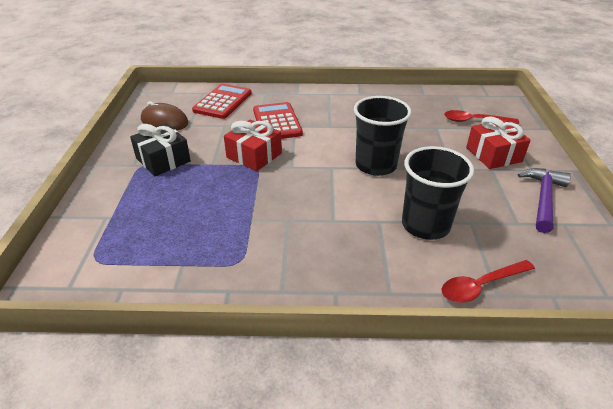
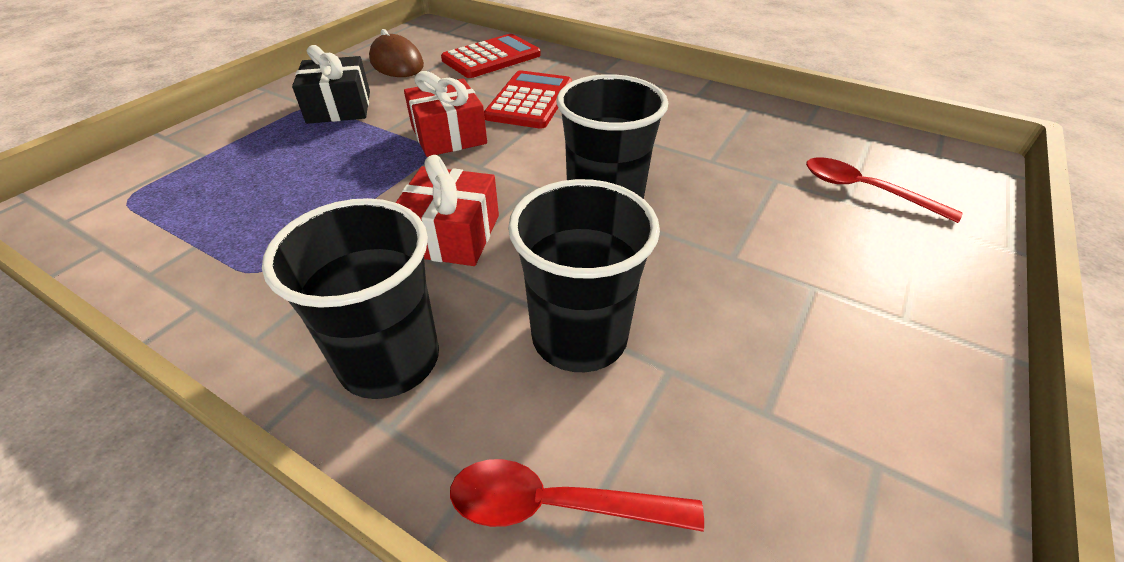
camera: 30 degrees right, 5 degrees up
(357, 269) = (389, 359): none -> black cup
(493, 155) = (845, 262): red gift -> red gift (451, 235)
(543, 199) = (876, 389): purple hammer -> none

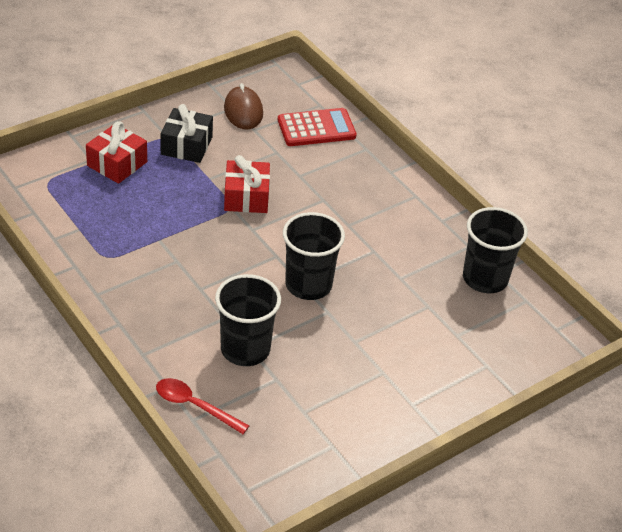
camera: 20 degrees right, 0 degrees up
(389, 359) = (154, 326): black cup -> black cup (485, 278)
(451, 235) = (212, 271): red gift -> red gift (117, 164)
(530, 101) = (317, 184): red calculator -> none
(865, 190) = (476, 333): red spoon -> none

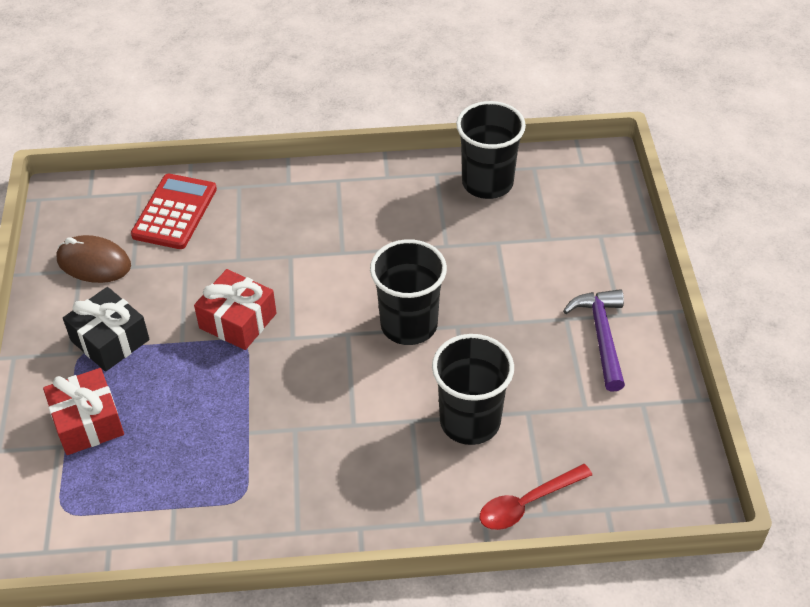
camera: 55 degrees left, 5 degrees up
(381, 399) = (601, 336): none -> purple hammer

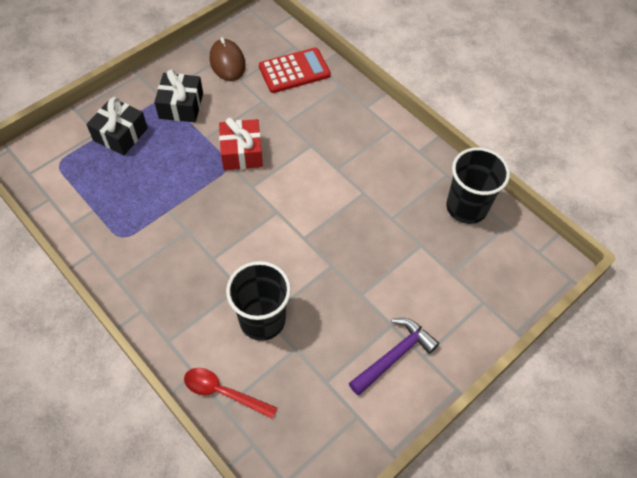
camera: 50 degrees right, 10 degrees up
(87, 422) = (120, 134): red gift -> black gift
(409, 325) = (310, 239): black cup -> none

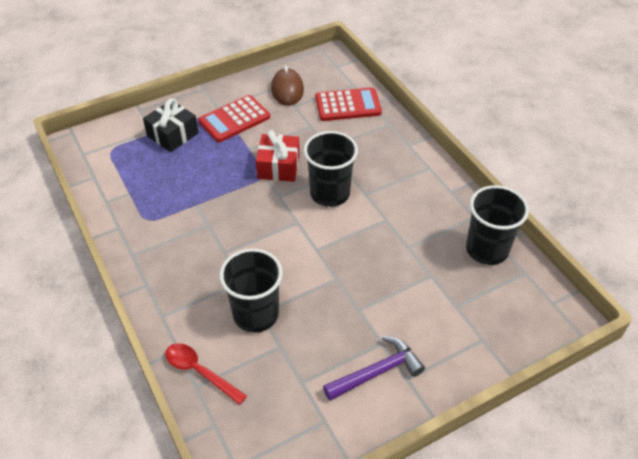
camera: 15 degrees right, 10 degrees down
(181, 106) = (234, 119): black gift -> red calculator
(301, 174) = (330, 193): none -> black cup

